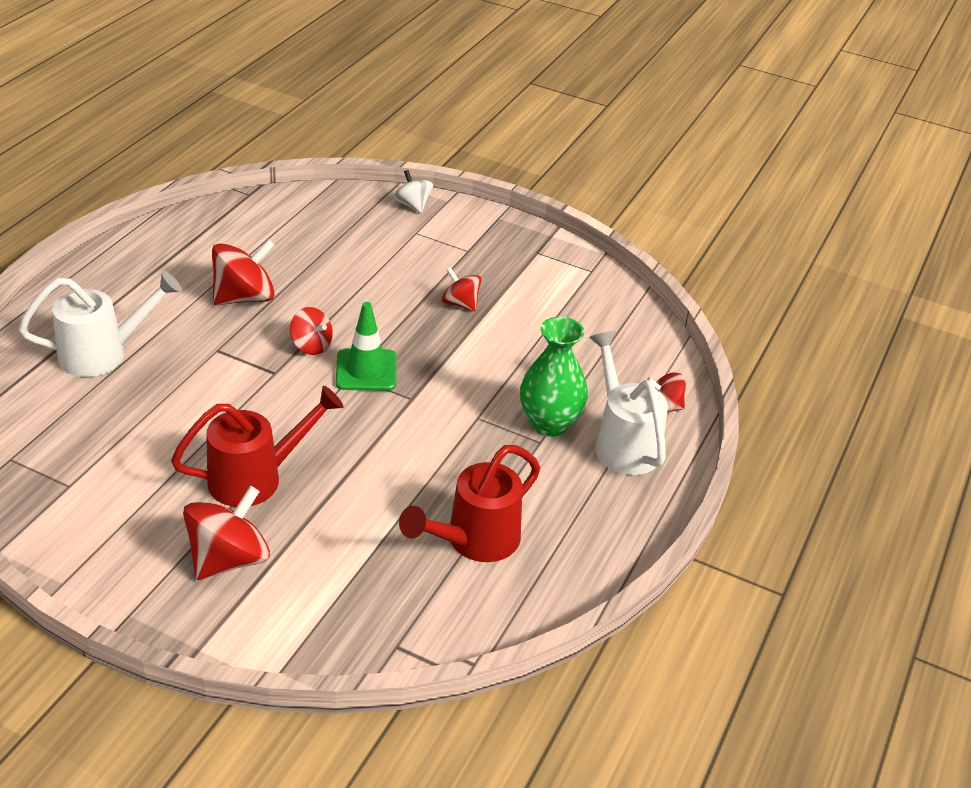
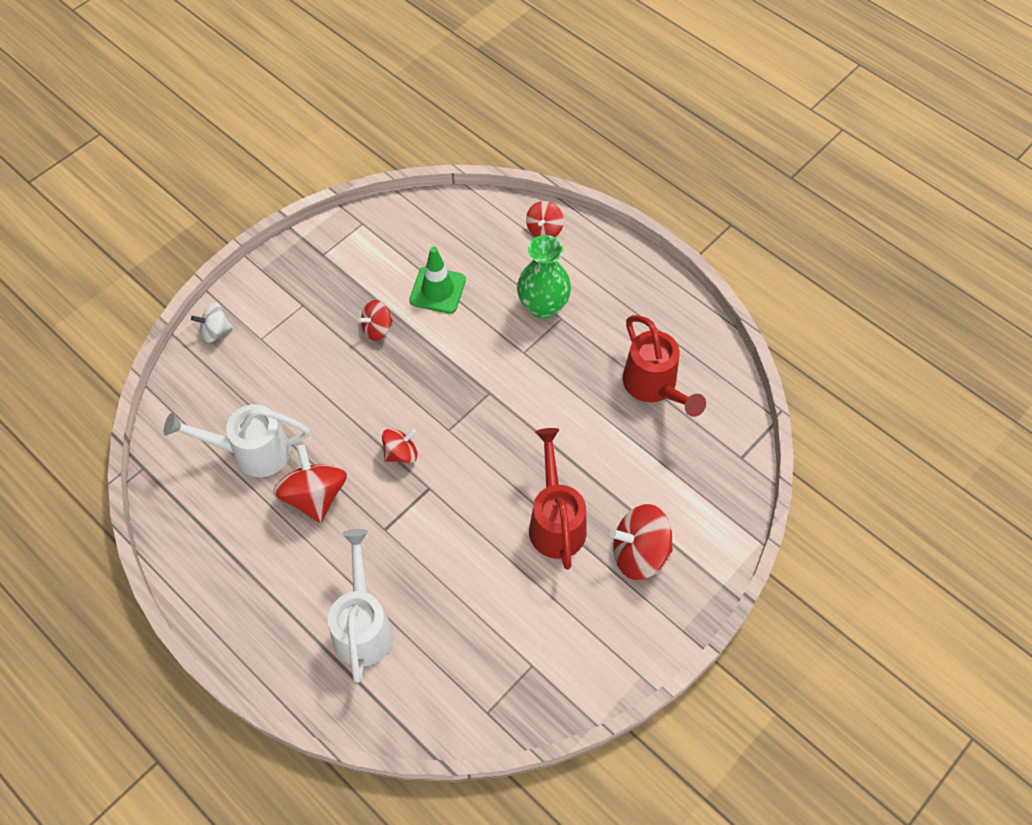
camera: 70 degrees left, 20 degrees up
(229, 559) = (639, 553): red spinning top -> red spinning top turned 60 degrees counterclockwise
(366, 370) = (445, 418): green traffic cone -> green traffic cone (437, 290)
(623, 443) = (575, 266): white watering can -> white watering can (252, 452)

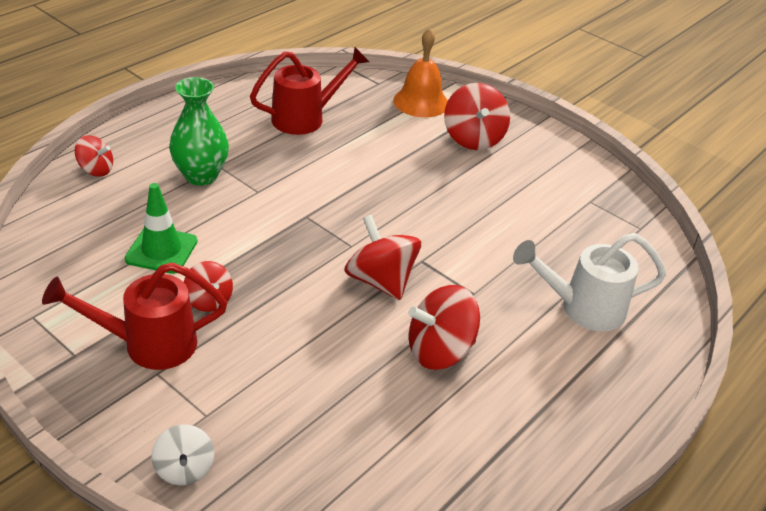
camera: 95 degrees left, 20 degrees down
(252, 452) = (384, 413): white watering can -> none
(401, 453) = (380, 281): red spinning top -> red spinning top, size x1.68
(556, 521) = (449, 181): red watering can -> red watering can (149, 344)
(708, 502) = (421, 102): none -> orange bell

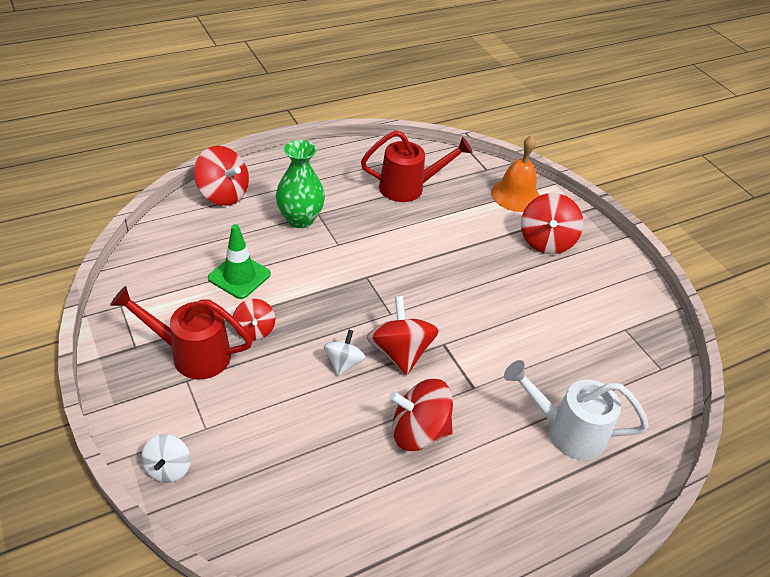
camera: 20 degrees right, 5 degrees up
(96, 170) = (223, 194): red spinning top -> red spinning top, size x1.68
(326, 307) = (343, 363): none -> white spinning top

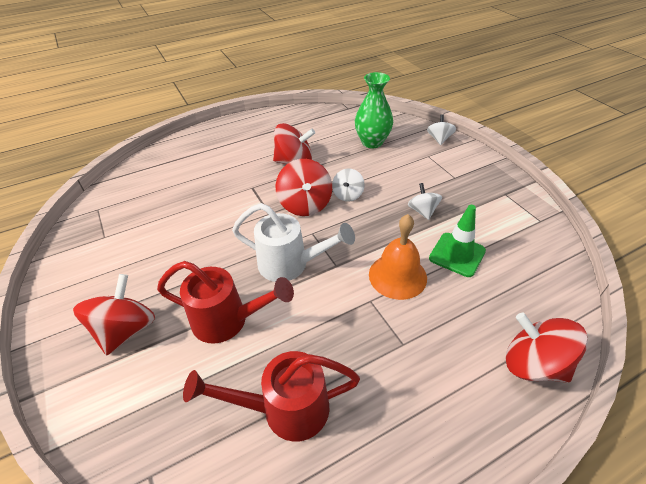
camera: 175 degrees left, 0 degrees up
(192, 354) = (461, 192): red watering can -> red watering can (228, 320)
(254, 330) = (422, 211): red spinning top -> white spinning top
(300, 219) = (422, 332): green vase -> green vase (372, 142)
(515, 195) = (127, 412): orange bell -> orange bell (397, 276)
(566, 431) = (196, 169): white watering can -> white watering can (290, 264)

